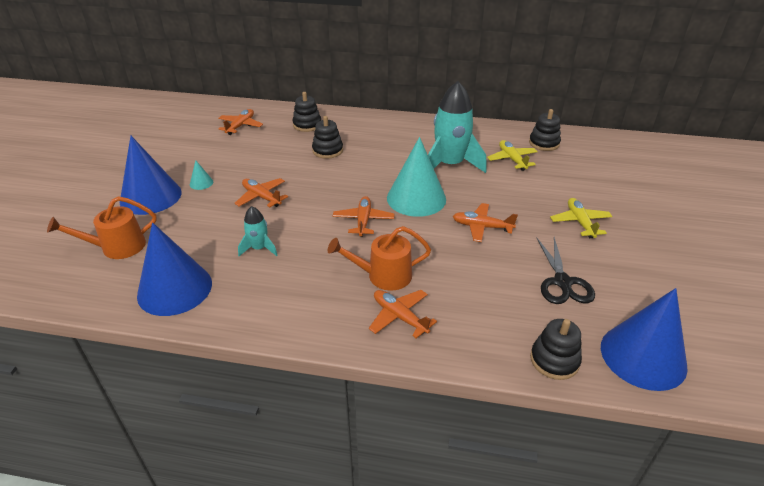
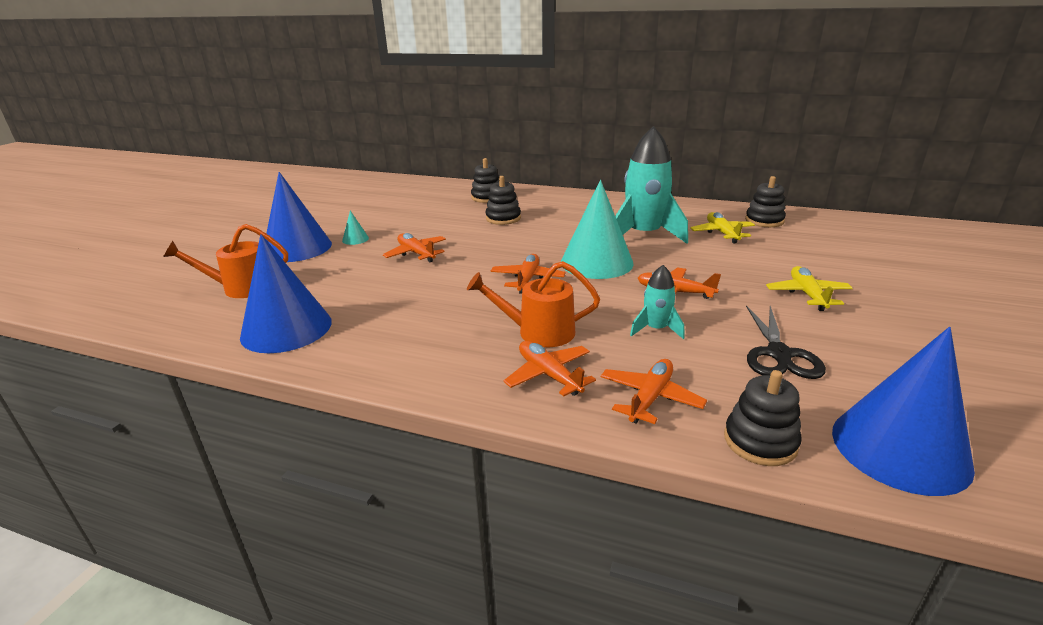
camera: 10 degrees right, 10 degrees down
(240, 126) = (415, 196): orange plane -> orange plane (650, 398)
(259, 248) = (397, 298): turquoise rocket -> turquoise rocket (656, 329)

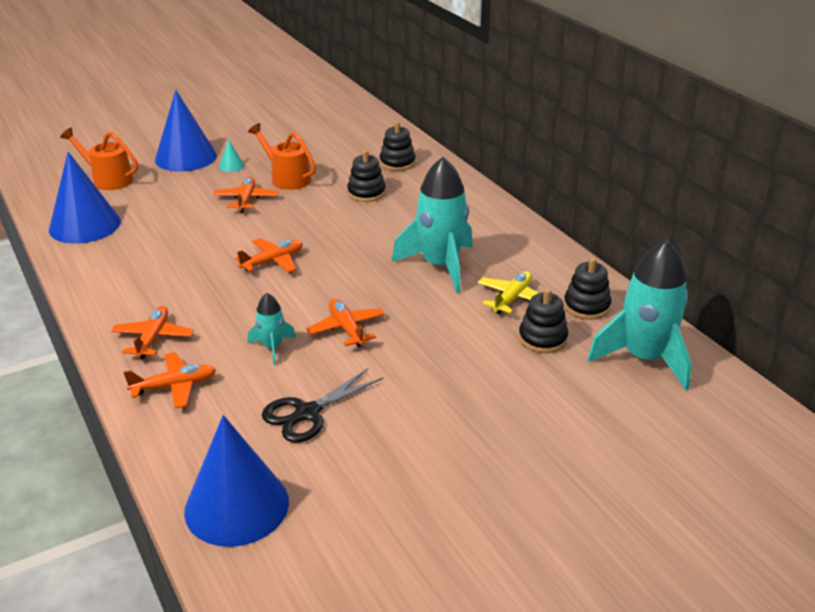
camera: 40 degrees right, 5 degrees up
(538, 332) = (202, 306): orange watering can -> orange watering can (287, 178)
(596, 262) = (348, 272): turquoise cone -> none
(760, 441) = (175, 448): black stacking toy -> black stacking toy (542, 339)
(807, 295) = (440, 389): yellow plane -> none
(847, 230) = (644, 358): none -> turquoise rocket

